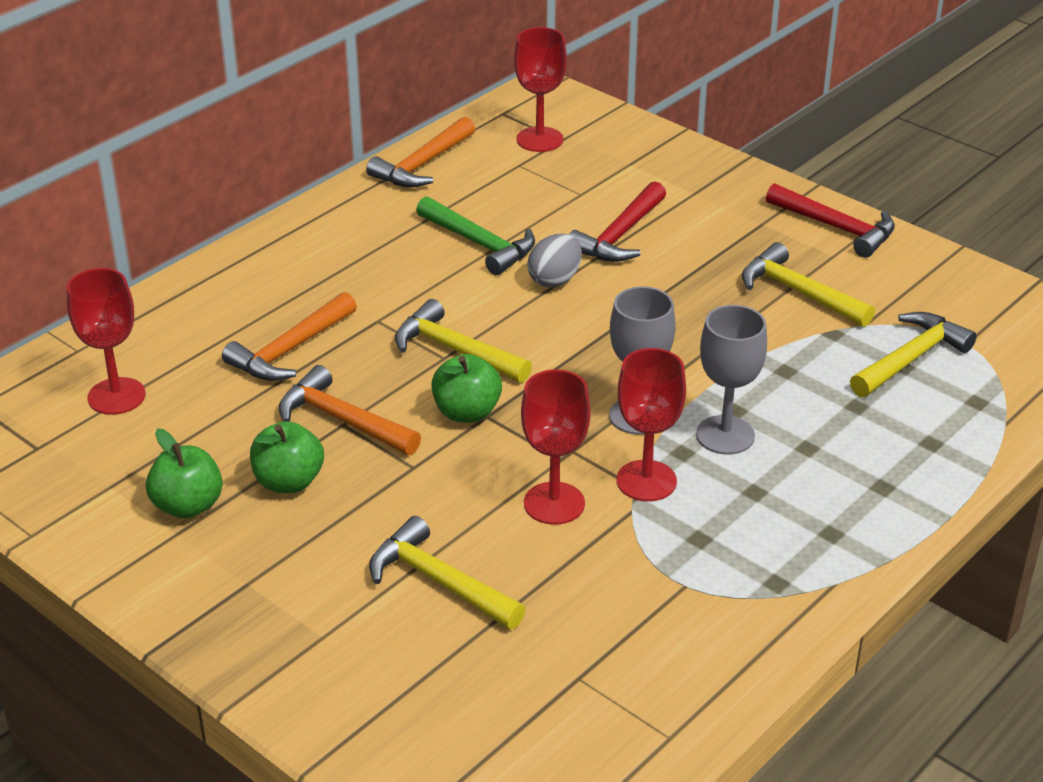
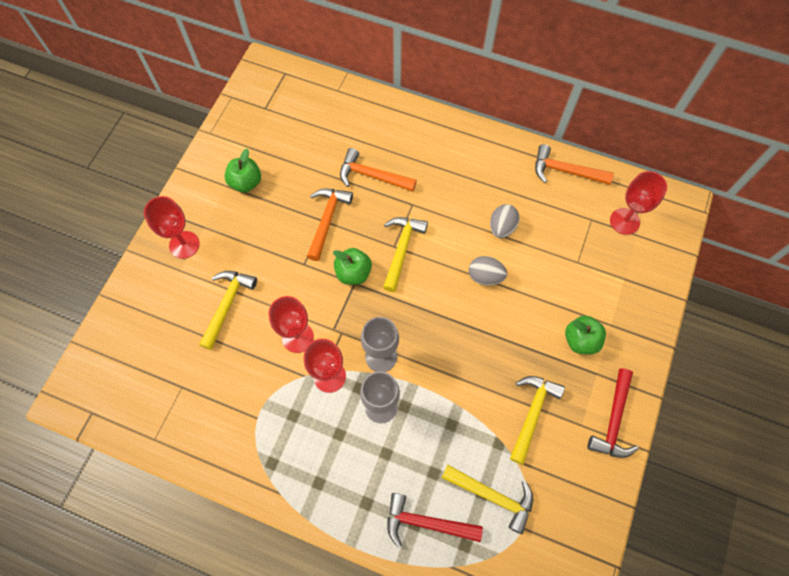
camera: 70 degrees right, 30 degrees up
(116, 396) = (310, 121): red goblet -> red goblet (184, 245)
(289, 482) = (275, 215): green apple -> green apple (580, 340)
(480, 244) = (502, 227): green hammer -> grey egg
(619, 236) = (544, 297): red hammer -> red hammer (426, 523)

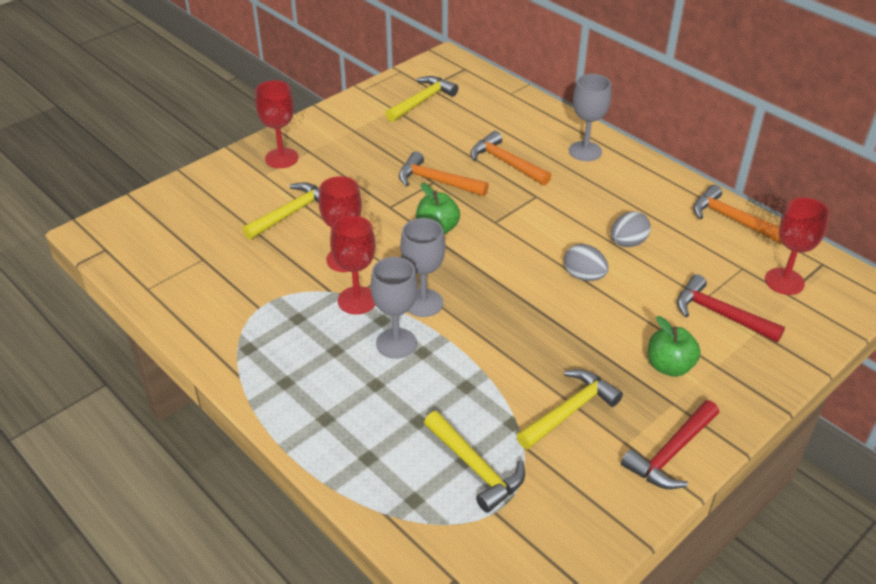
camera: 25 degrees right, 25 degrees down
(246, 182) = (373, 132): green apple -> none
(327, 220) = (436, 181): orange hammer -> orange hammer turned 105 degrees counterclockwise
(401, 249) = (502, 226): yellow hammer -> yellow hammer (422, 101)
(426, 523) = (381, 461): red hammer -> red hammer (720, 314)
(427, 138) = (585, 151): none -> grey goblet

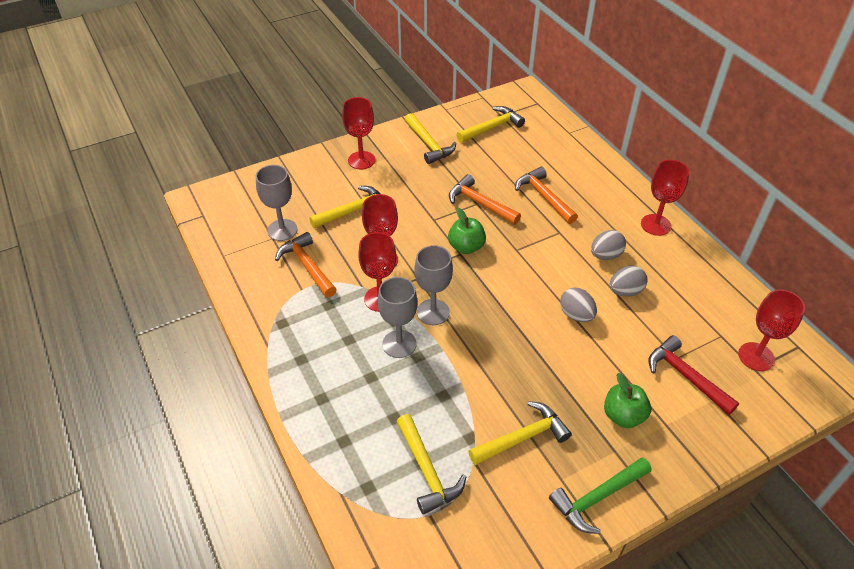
camera: 15 degrees right, 5 degrees up
(356, 129) = (429, 144): none -> yellow hammer
(585, 151) = (616, 198): grey goblet -> grey goblet (282, 230)
(594, 211) = (605, 255): none -> grey egg
(636, 171) = (655, 225): none -> red goblet
(671, 453) = (597, 498): red hammer -> green hammer
(732, 219) = (727, 287): orange hammer -> orange hammer (307, 266)

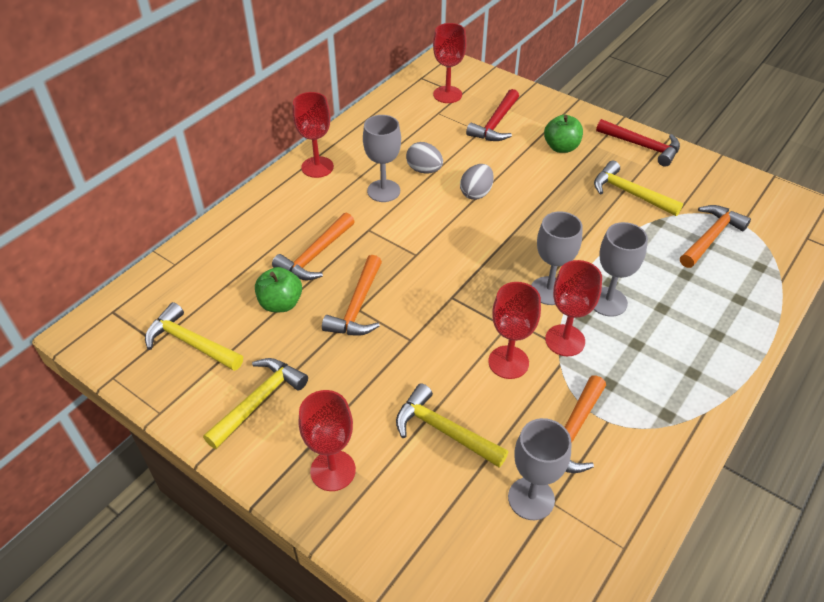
camera: 115 degrees left, 0 degrees up
(427, 471) = (710, 237): yellow hammer -> orange hammer
(466, 247) = (438, 295): green apple -> green apple (281, 303)
(597, 498) = (642, 146): green hammer -> red hammer
(605, 255) = (383, 191): grey egg -> grey goblet

